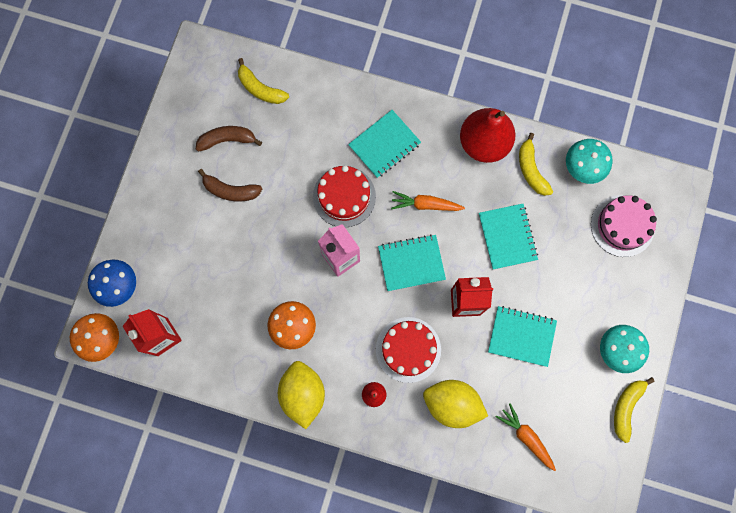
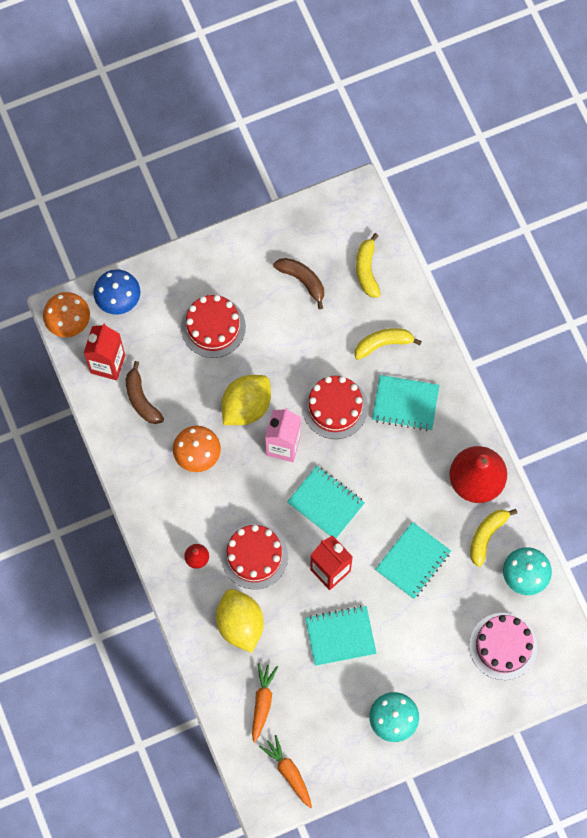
camera: 50 degrees right, 5 degrees down
(204, 233) = (213, 327): none -> red cake
(230, 190) = (264, 317): brown banana -> brown banana (141, 399)
(303, 394) = (152, 504): yellow lemon -> yellow lemon (246, 406)
(425, 205) = (383, 476): orange carrot -> orange carrot (288, 772)
(521, 336) = (340, 636): turquoise notebook -> turquoise notebook turned 75 degrees counterclockwise
(626, 407) = (352, 763): yellow banana -> yellow banana (383, 344)

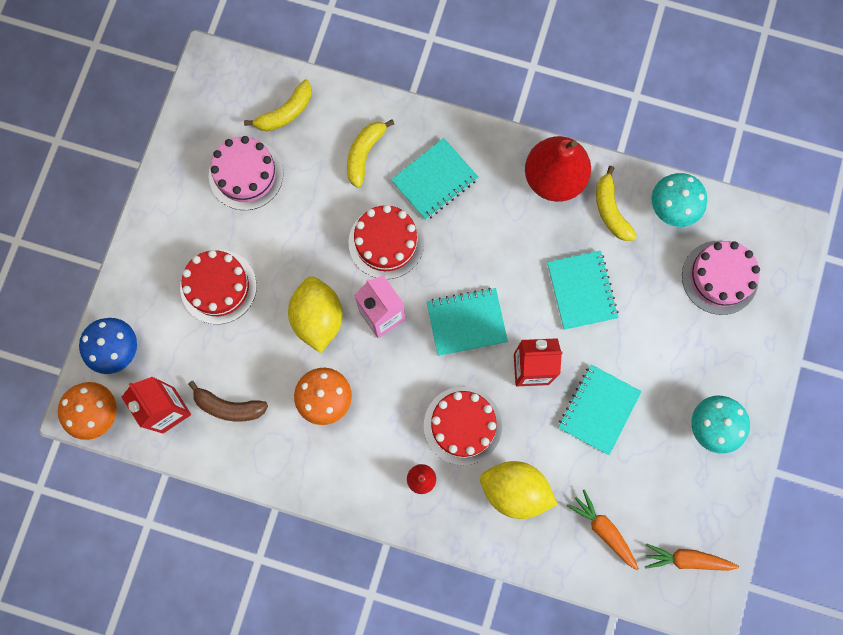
camera: 50 degrees left, 5 degrees up
(302, 280) = (246, 174): brown banana -> pink cake
(367, 270) = (285, 113): yellow banana -> yellow banana turned 75 degrees counterclockwise

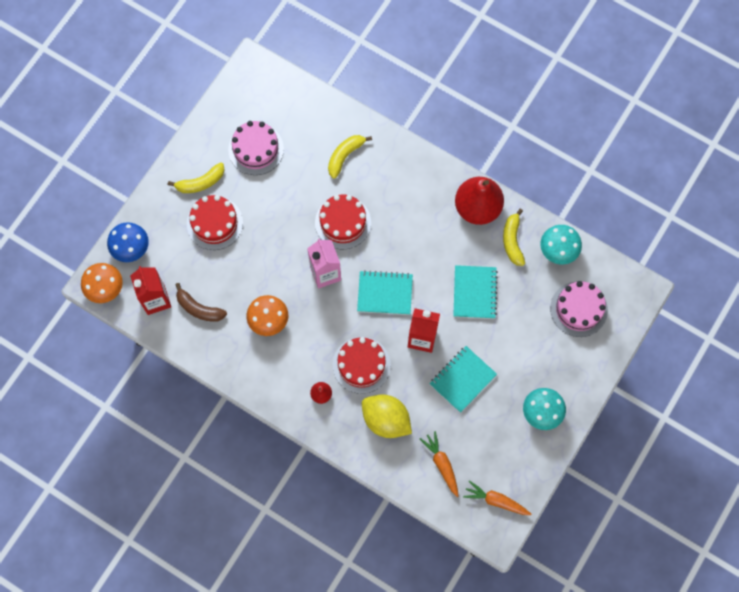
camera: 15 degrees right, 5 degrees down
(285, 113) = (296, 112): yellow banana -> yellow banana (200, 182)
(318, 318) = (279, 263): yellow lemon -> none
(434, 180) = (390, 187): turquoise notebook -> none

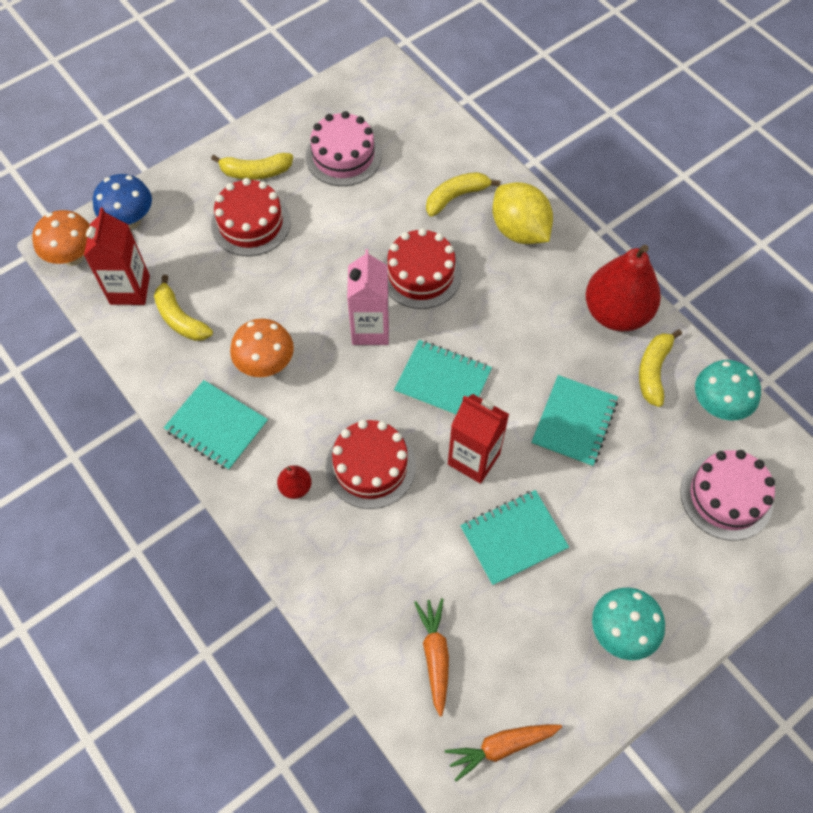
camera: 20 degrees right, 10 degrees down
(199, 308) = (180, 318): brown banana -> yellow banana
(256, 373) = (216, 426): none -> turquoise notebook
(386, 420) = (375, 557): yellow lemon -> yellow lemon (519, 230)
(496, 501) = (501, 747): orange carrot -> orange carrot turned 60 degrees counterclockwise

